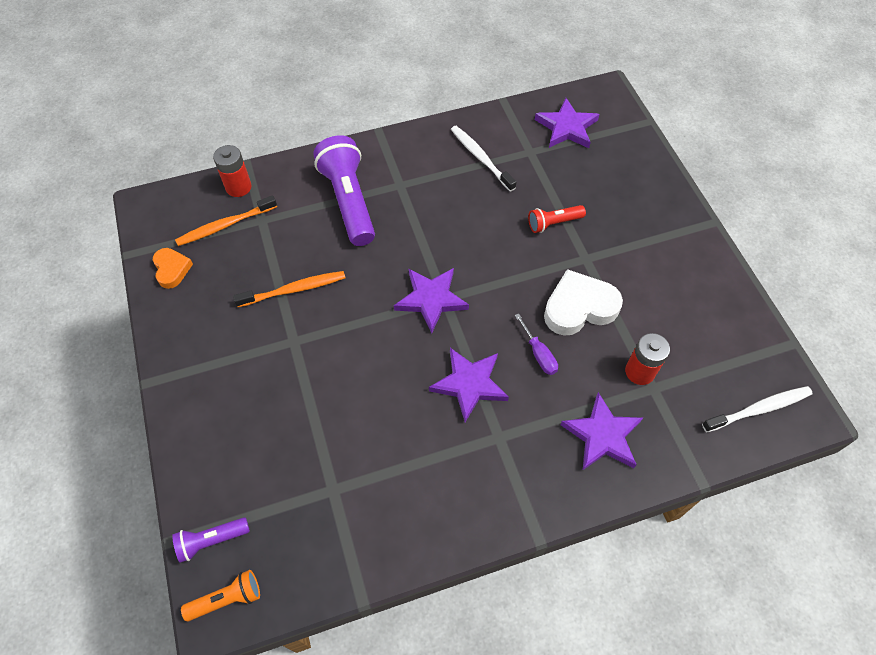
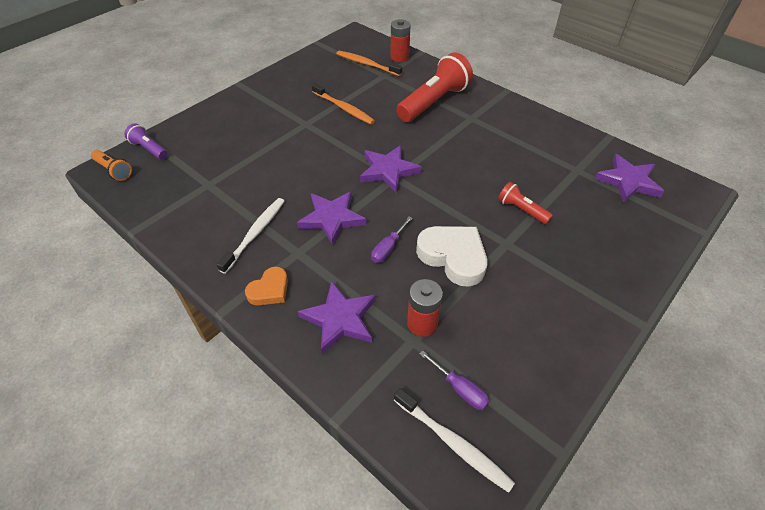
camera: 60 degrees right, 10 degrees down
(172, 269) = (319, 60): orange heart -> orange heart (269, 290)
(349, 201) = (434, 102): purple flashlight -> red flashlight
(481, 158) = (539, 146): white toothbrush -> white toothbrush (255, 234)
(715, 378) = (459, 389): none -> purple screwdriver

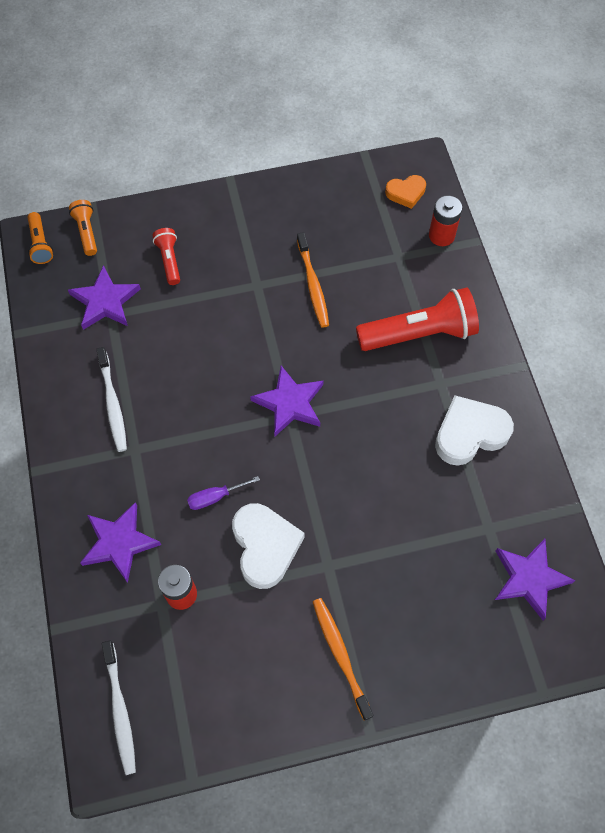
camera: 35 degrees right, 15 degrees up
(149, 149) = (87, 232): purple flashlight -> orange flashlight
(255, 234) = (113, 403): white toothbrush -> white toothbrush turned 105 degrees clockwise
(269, 290) = (84, 474): orange heart -> orange heart (406, 193)
(332, 218) = (191, 429): purple star -> purple star (105, 301)
(367, 64) = (393, 227): orange toothbrush -> orange toothbrush (340, 655)
(459, 389) = (162, 672): purple screwdriver -> none
(514, 132) = (470, 433): none -> white heart
(521, 210) = (379, 538): red flashlight -> red flashlight (169, 260)

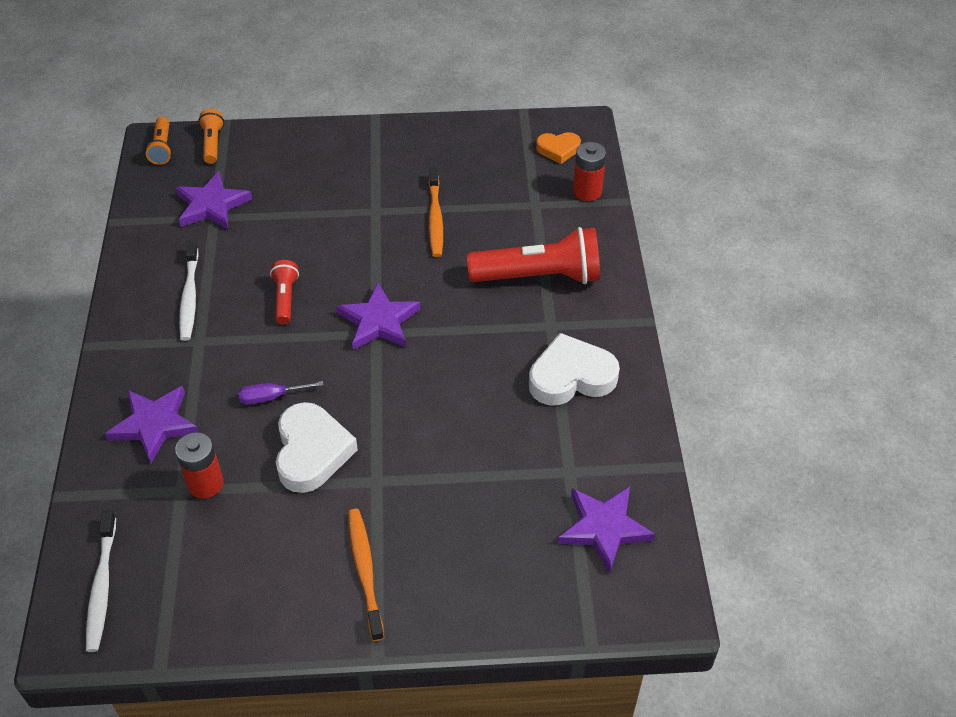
camera: 10 degrees right, 15 degrees down
(169, 260) = (290, 178): red flashlight -> red flashlight (285, 298)

